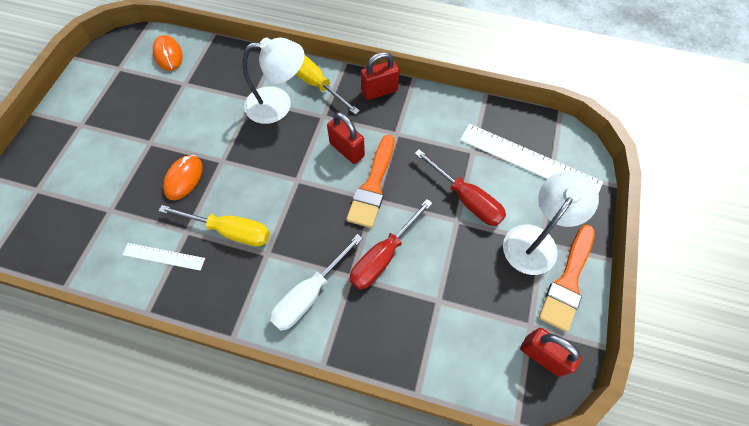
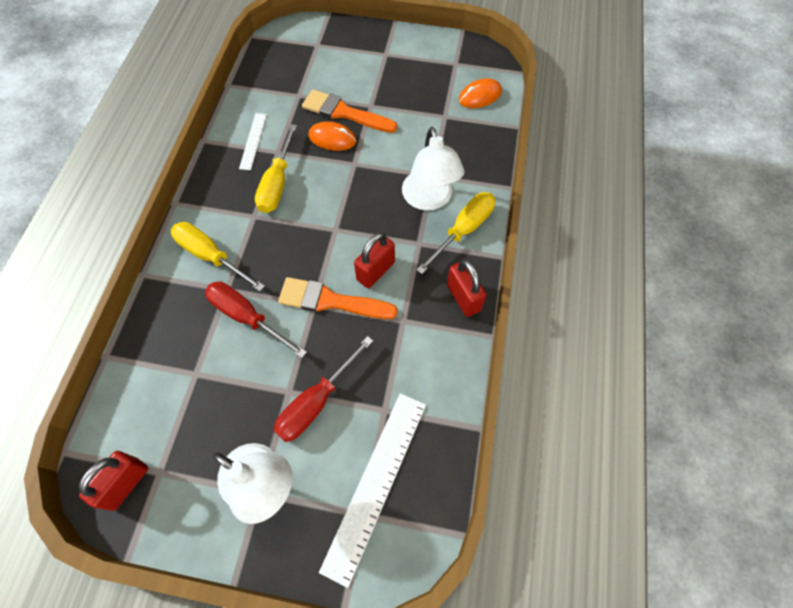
camera: 85 degrees right, 0 degrees up
(309, 294) = (210, 256): white screwdriver -> yellow screwdriver
(568, 281) = (208, 522): orange brush -> orange brush (344, 113)

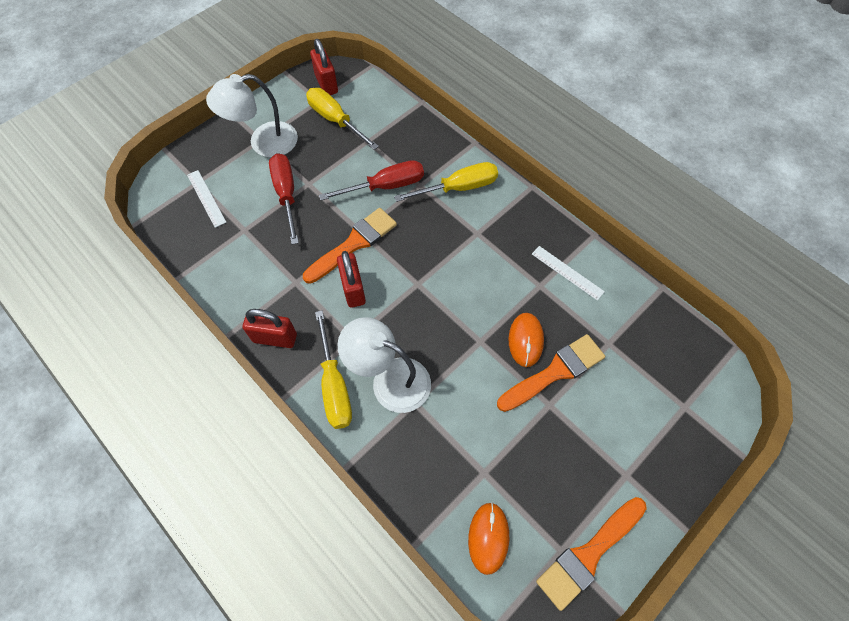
camera: 125 degrees right, 0 degrees up
(277, 184) = (500, 266): yellow screwdriver -> yellow screwdriver (335, 120)
(332, 138) = (525, 340): orange mouse -> orange mouse turned 45 degrees counterclockwise
(376, 483) = (206, 198): white ruler -> white ruler, size x0.52
(446, 52) = (589, 554): none -> orange brush

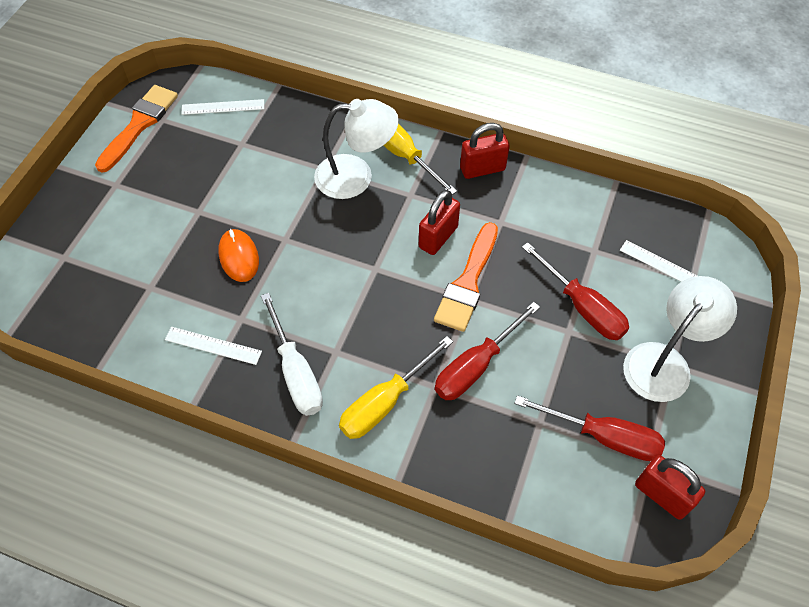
camera: 155 degrees right, 5 degrees down
(335, 120) = (603, 436): yellow screwdriver -> red screwdriver
(353, 289) = (438, 237): red padlock -> red padlock turned 75 degrees clockwise
(488, 537) = (223, 107): orange mouse -> white ruler
(511, 229) = (296, 372): none -> white screwdriver
(555, 372) = (200, 240): orange brush -> none

